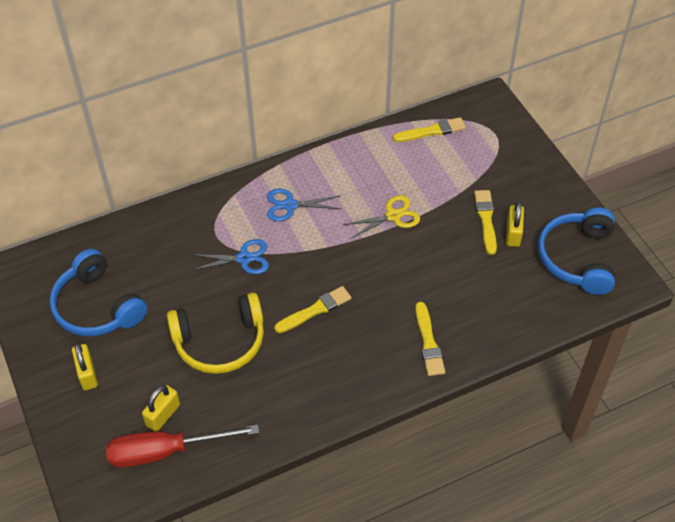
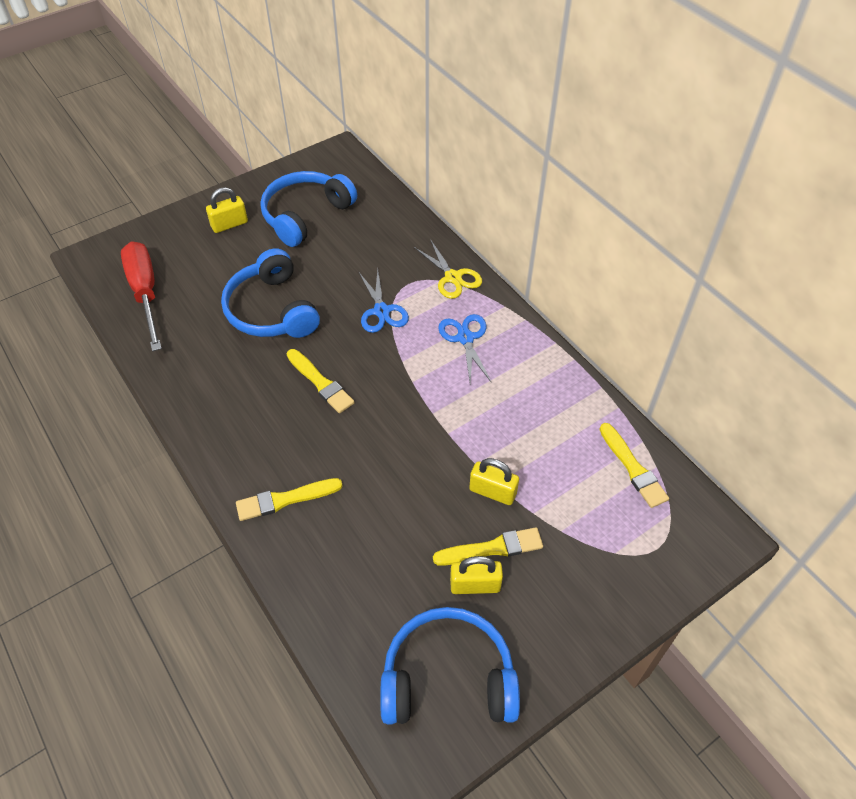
camera: 80 degrees right, 0 degrees up
(163, 415) = (185, 284): yellow padlock -> yellow padlock (492, 492)
(220, 342) = (271, 310): yellow headphones -> blue headphones
(393, 216) = (473, 441): yellow scissors -> yellow scissors (453, 278)

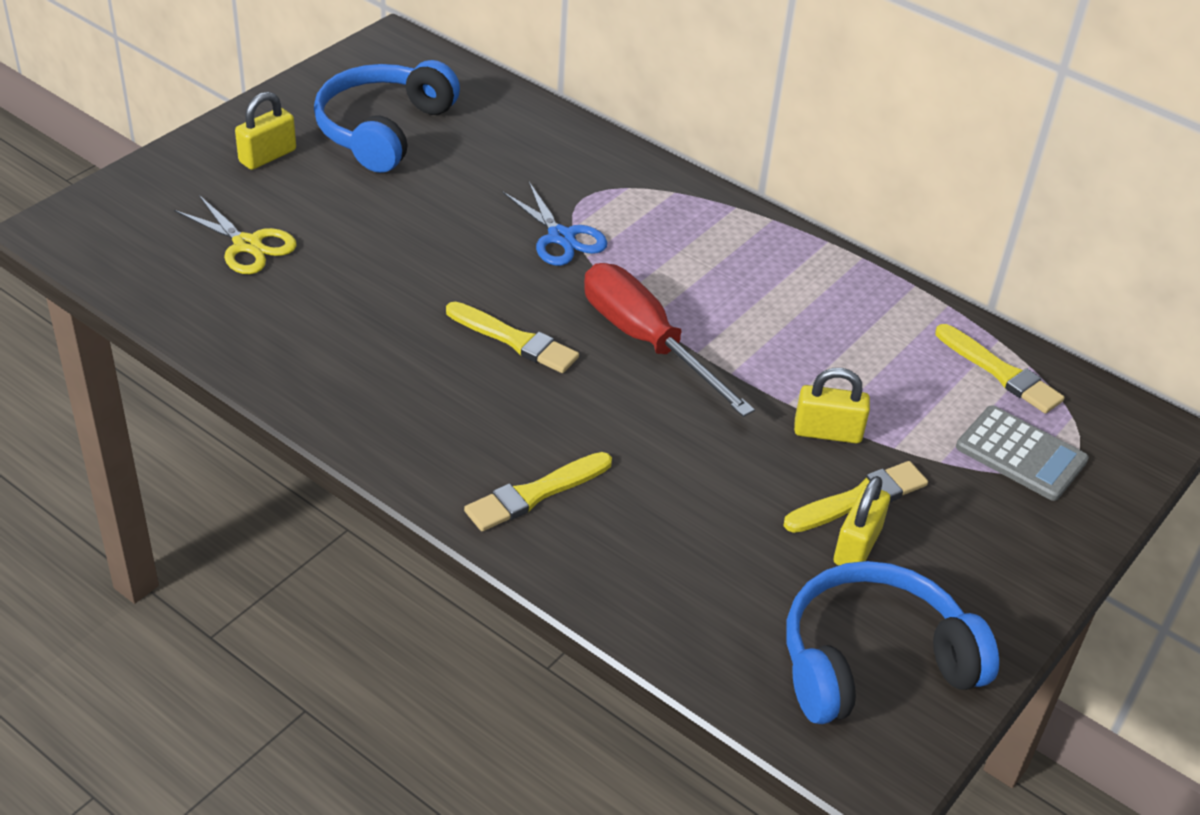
camera: 20 degrees left, 10 degrees down
(145, 293) = (176, 264): red screwdriver -> red screwdriver (646, 341)
(271, 310) = (392, 259): blue headphones -> none
(453, 278) = (645, 182): yellow scissors -> yellow scissors (247, 245)
(465, 338) = (699, 253): blue scissors -> none
(475, 585) = (857, 546): yellow padlock -> yellow padlock turned 45 degrees counterclockwise
(620, 536) = (1021, 454): none -> grey calculator

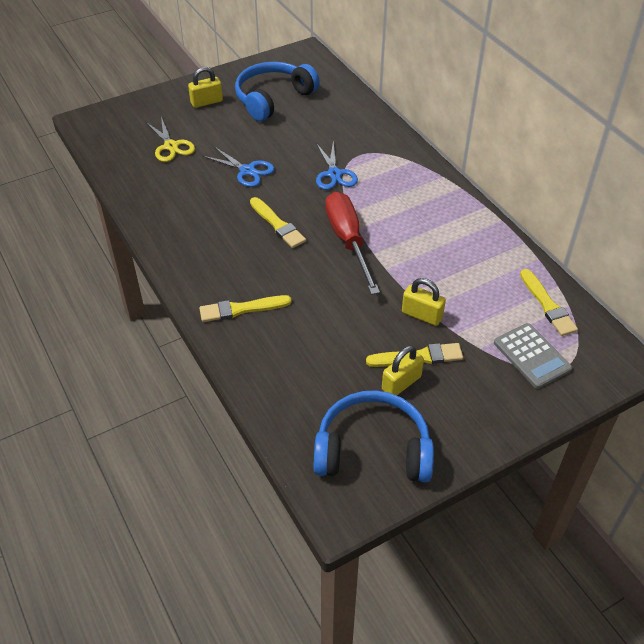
camera: 25 degrees right, 5 degrees up
(410, 261) = (247, 171): none -> blue scissors

